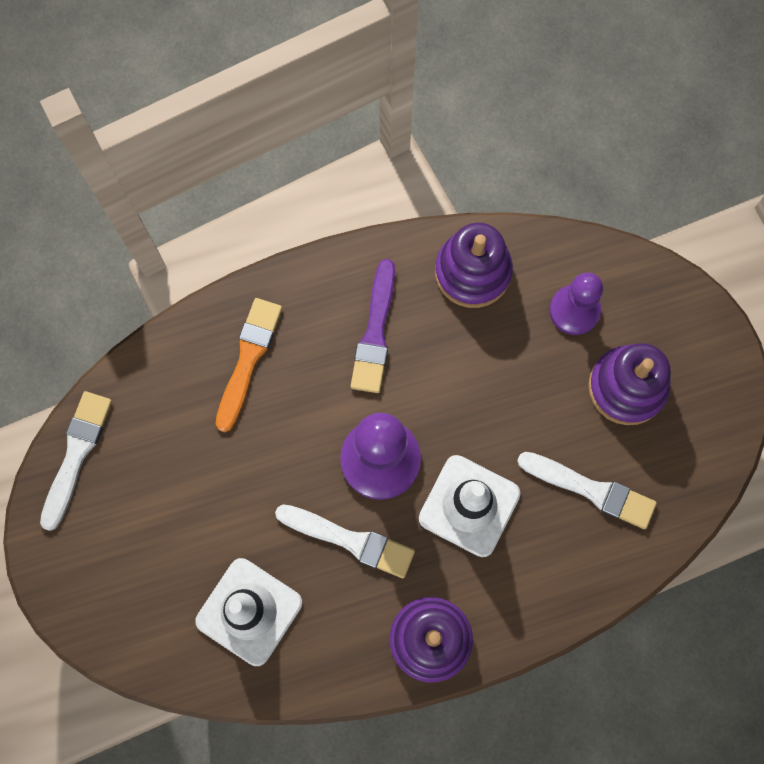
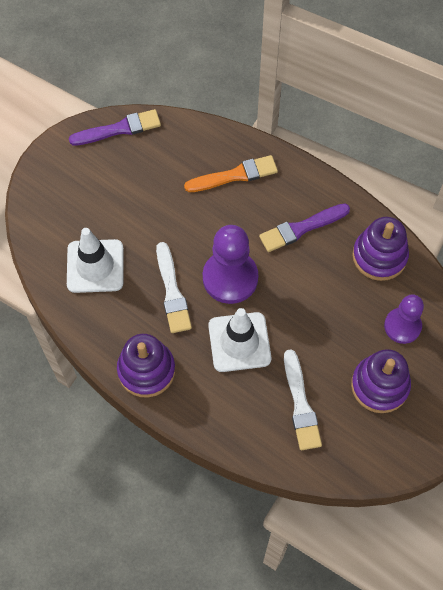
camera: 55 degrees right, 10 degrees down
(76, 454) = (119, 129): white brush -> purple brush

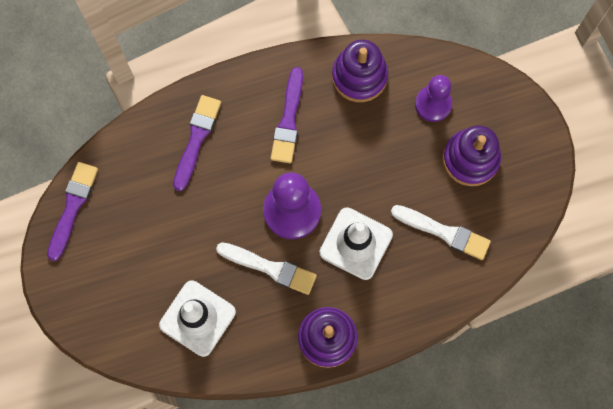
camera: 55 degrees left, 10 degrees up
(235, 175) = (196, 139): orange brush -> purple brush

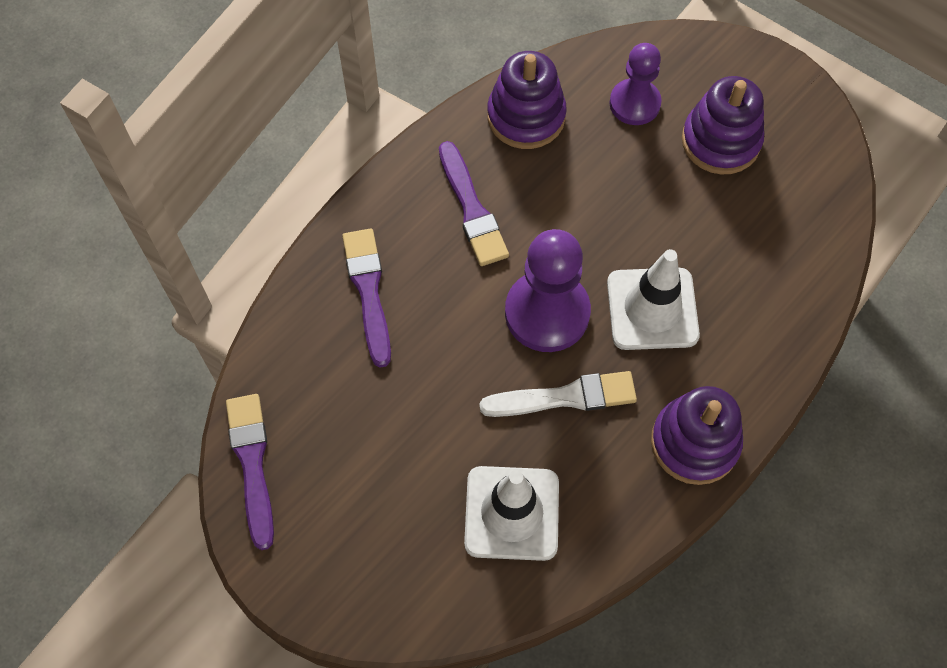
camera: 30 degrees left, 10 degrees down
(444, 232) = (748, 239): white brush -> none

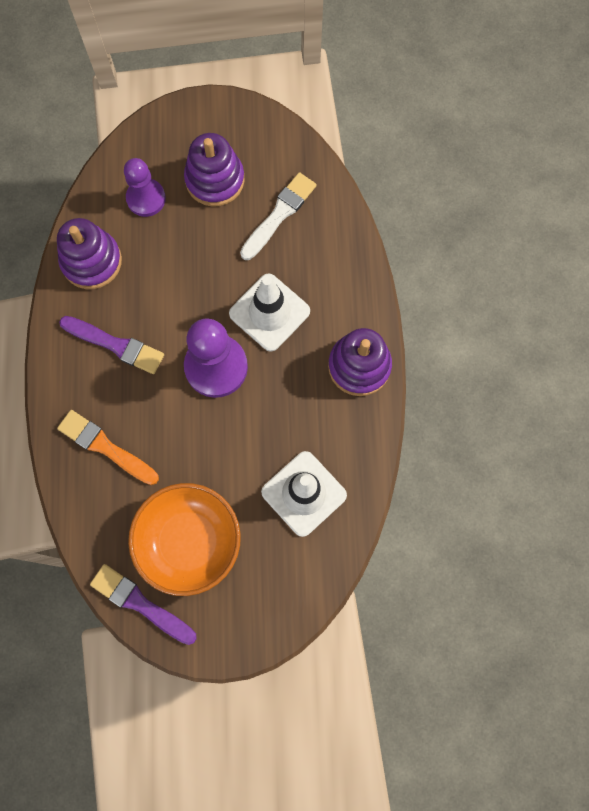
camera: 45 degrees left, 10 degrees up
(355, 451) = (189, 541): none -> orange bowl
(368, 291) = (105, 447): purple brush -> orange brush
(565, 397) = (271, 405): white brush -> white brush (279, 214)

